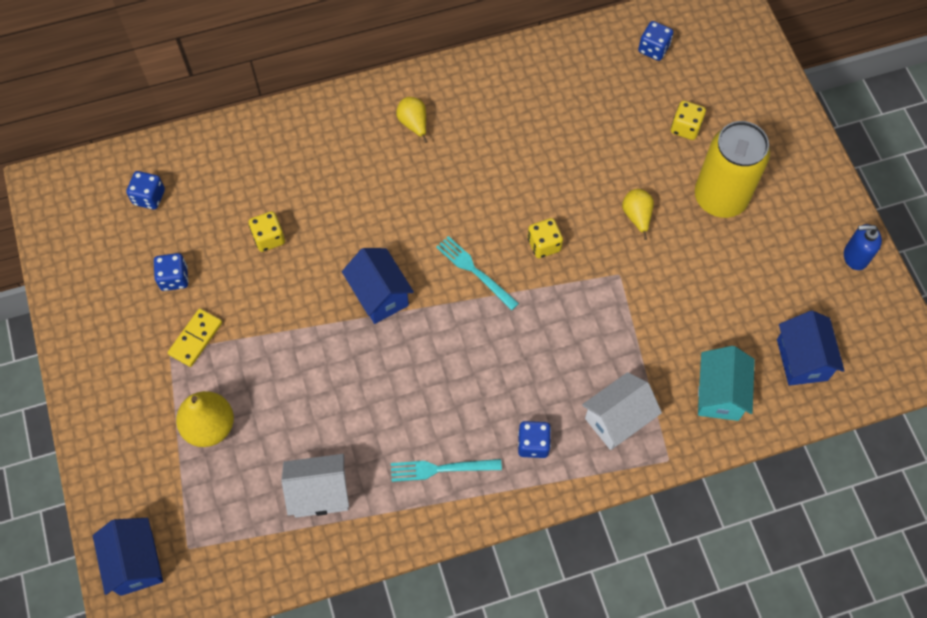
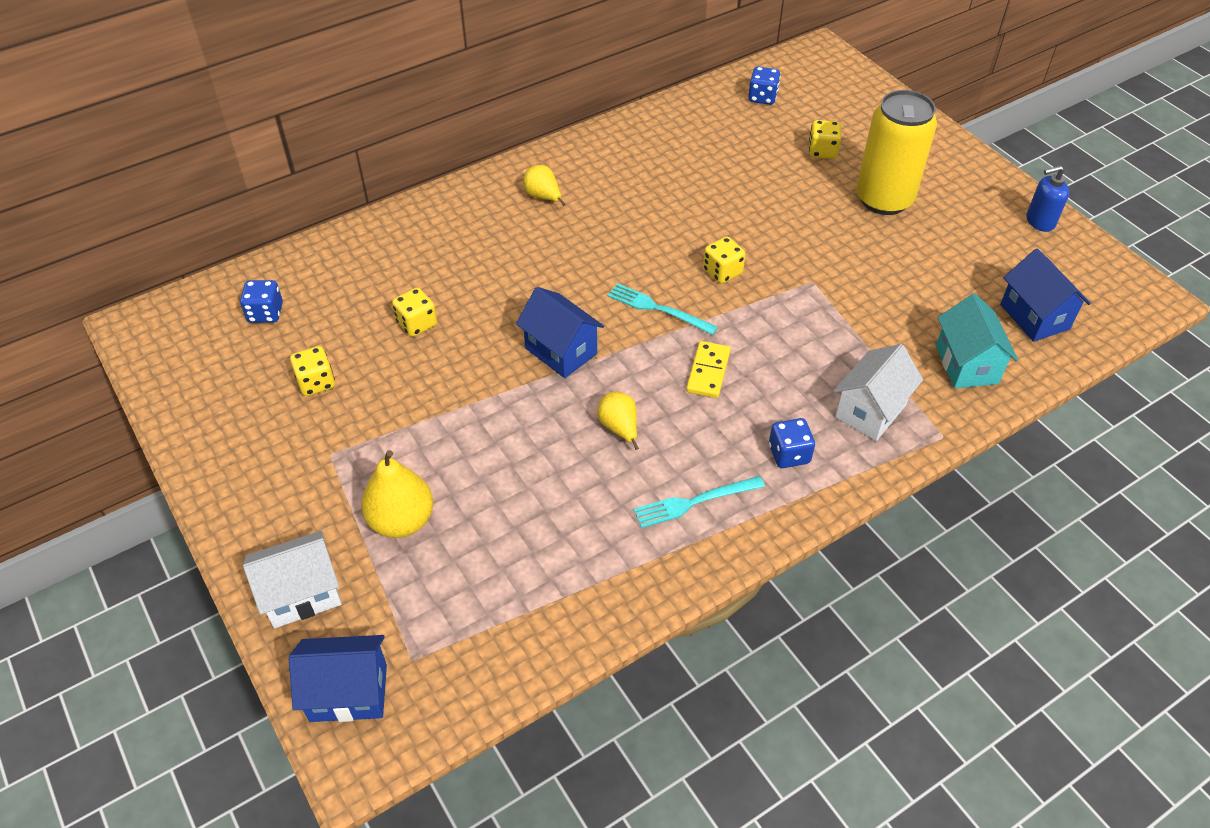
camera: 15 degrees left, 15 degrees down
(136, 563) = (348, 693): blue house -> blue house turned 60 degrees counterclockwise
(174, 278) = (316, 382): blue dice -> yellow dice
(196, 338) = (359, 435): yellow domino -> yellow domino (708, 371)
(320, 493) = (559, 560): white house -> white house (302, 594)
(637, 216) = (808, 230): yellow pear -> yellow pear (619, 428)

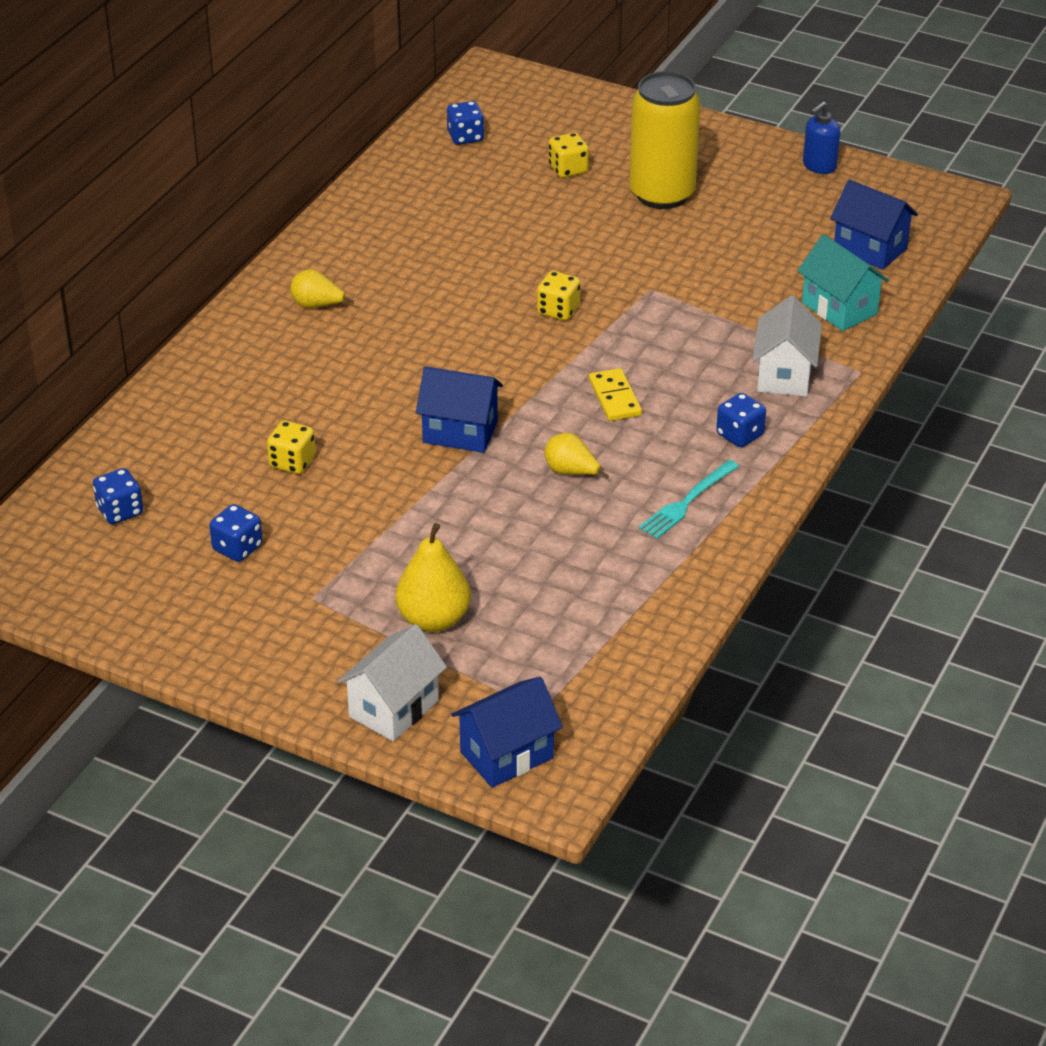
camera: 30 degrees left, 10 degrees down
(316, 382) = (237, 548): yellow dice -> blue dice
(658, 309) = (523, 363): turquoise fork -> none

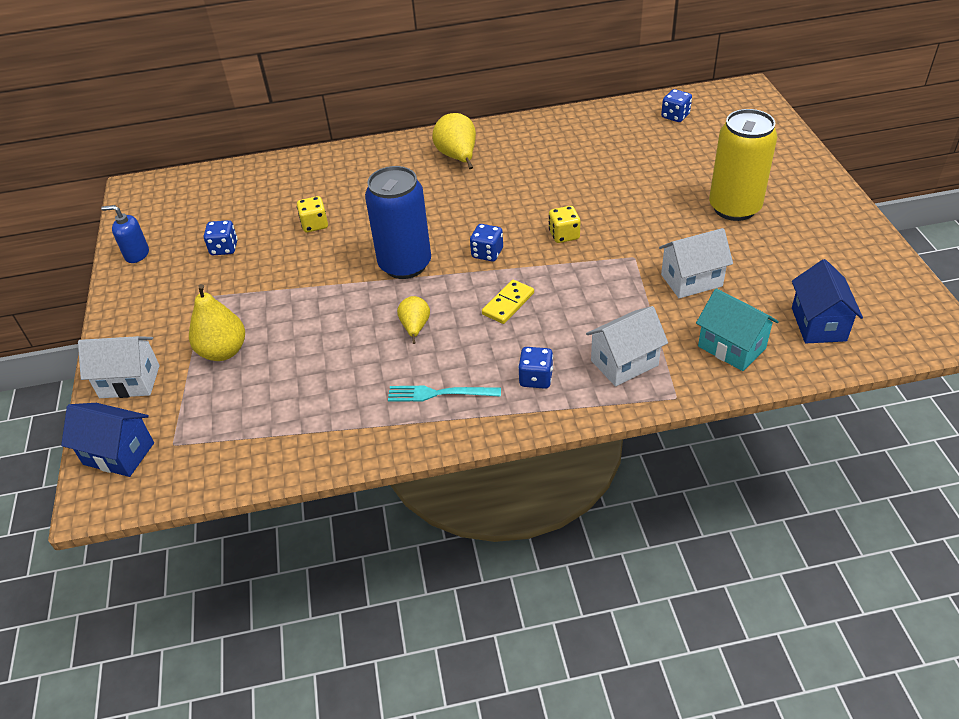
camera: 55 degrees right, 5 degrees up
(120, 511) = (220, 197): blue dice -> blue dice (487, 253)
(317, 305) = (458, 157): yellow pear -> yellow pear, size x1.64
(460, 432) = (405, 265): blue house -> blue can
(568, 169) = (702, 163): yellow dice -> none
(727, 277) = (691, 280): none -> white house
(819, 166) = (870, 251): blue soap dispenser -> blue soap dispenser (136, 254)
(839, 308) = (731, 347): turquoise house -> turquoise house turned 60 degrees counterclockwise

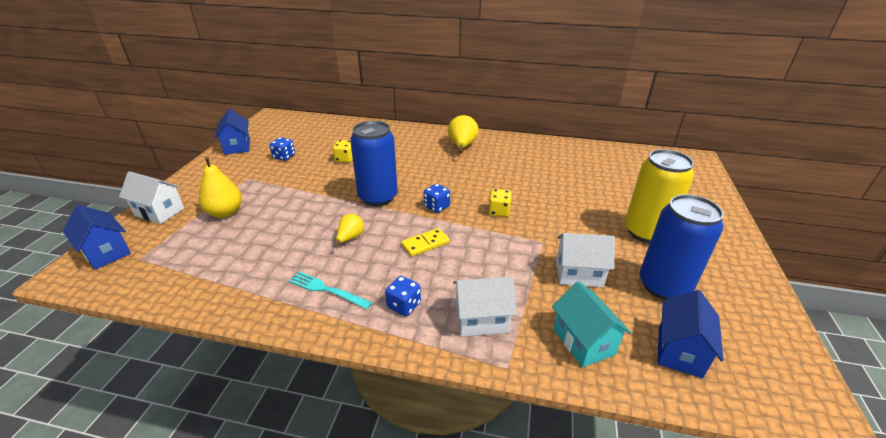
camera: 20 degrees right, 10 degrees down
(136, 254) = (237, 146): blue soap dispenser -> blue house
(675, 116) = (630, 161): blue dice -> none
(778, 264) = (664, 286): none -> blue can

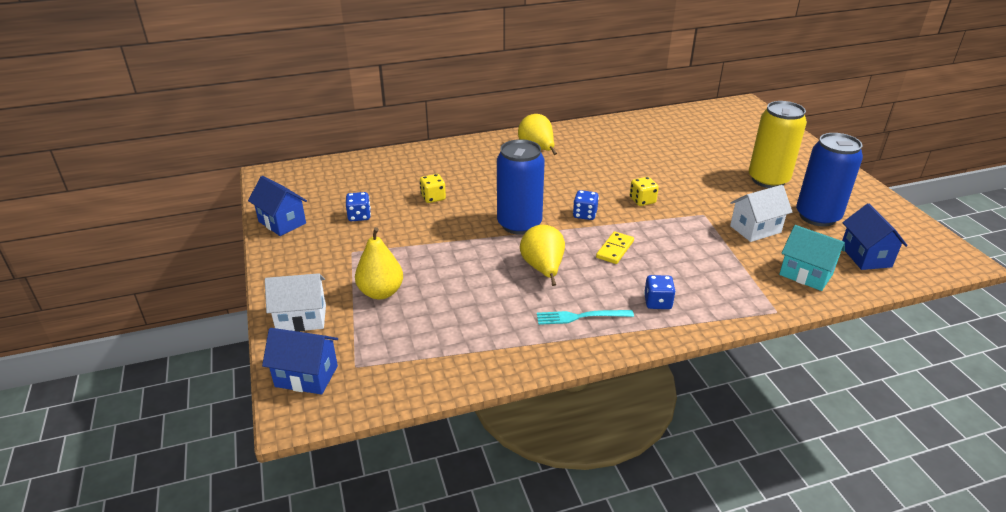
camera: 30 degrees left, 0 degrees up
(350, 238) = (543, 269): yellow pear -> yellow pear, size x1.64
(481, 320) = (725, 288): white house -> none

